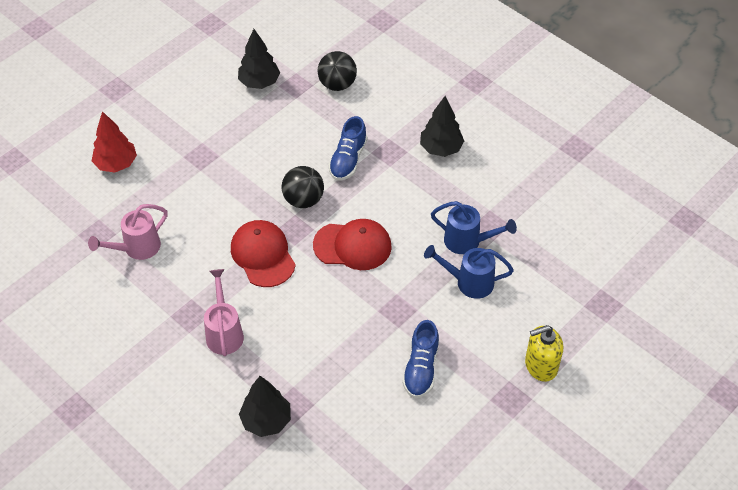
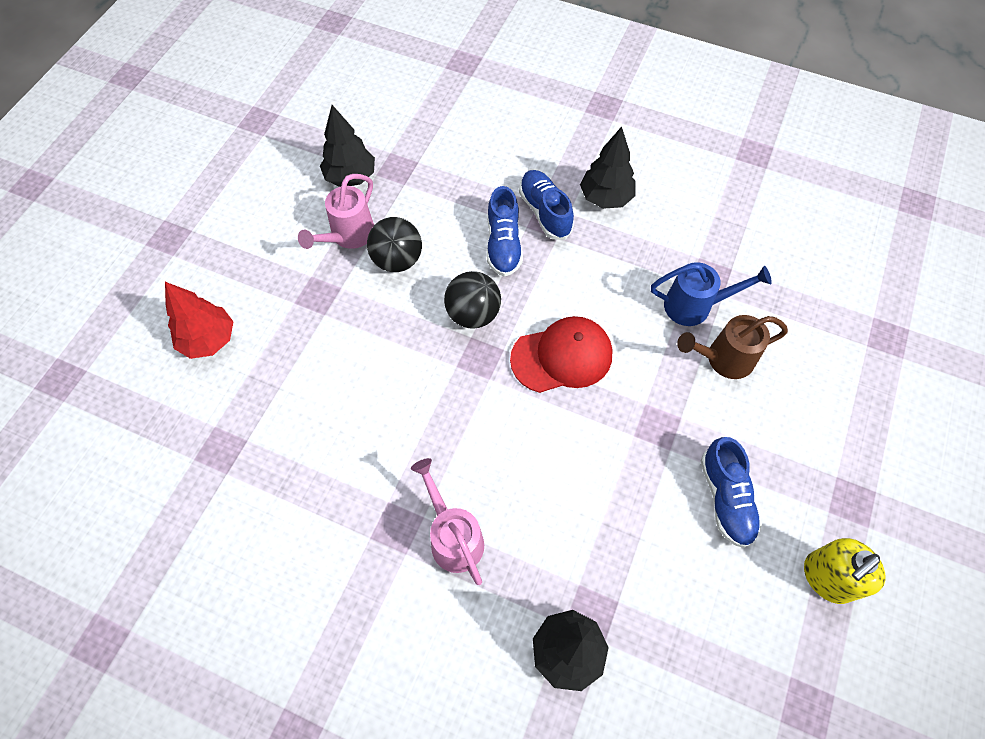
camera: 20 degrees left, 10 degrees up
(137, 248) = (284, 452): pink watering can -> pink watering can (348, 236)
(263, 255) = (455, 407): red cap -> none
(337, 84) = (447, 153): black ball -> black ball (397, 260)
(390, 146) = (545, 212): none -> blue shoe
(469, 282) = (723, 359): blue watering can -> brown watering can
(540, 366) = (862, 443): yellow soap dispenser -> yellow soap dispenser (827, 578)

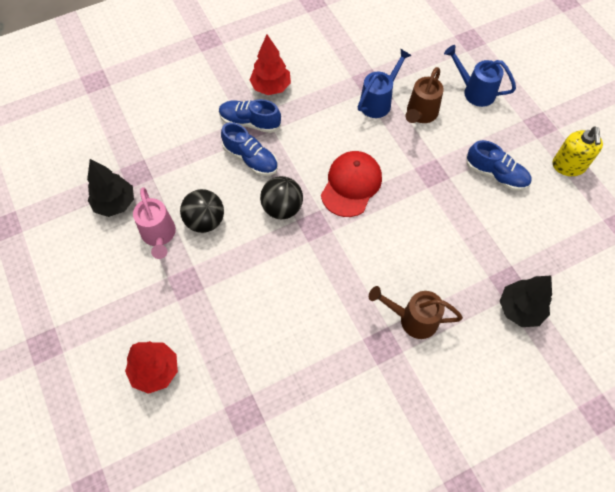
camera: 50 degrees left, 0 degrees up
(453, 537) = (413, 319): pink watering can -> brown watering can
(605, 198) = (271, 87): black tree -> red tree
(818, 394) = (474, 91): none -> blue watering can

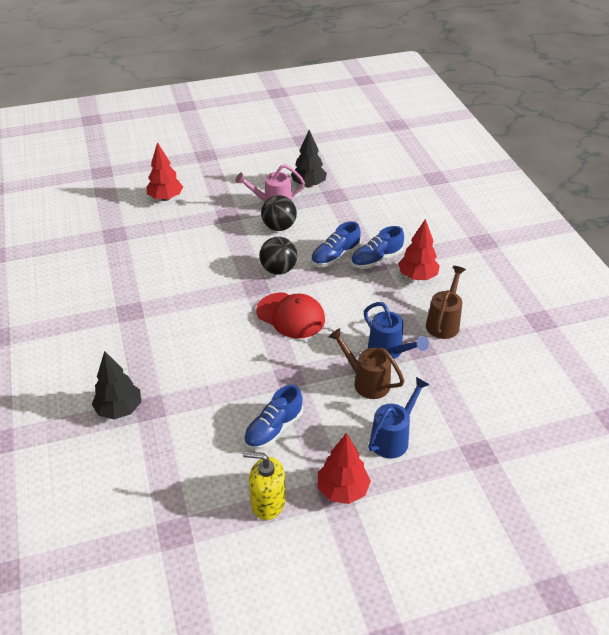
camera: 100 degrees right, 20 degrees down
(250, 122) = (376, 259): blue shoe -> blue shoe turned 150 degrees counterclockwise
(413, 319) = (143, 333): brown watering can -> brown watering can (444, 323)
(536, 119) = (342, 490): none -> red tree

